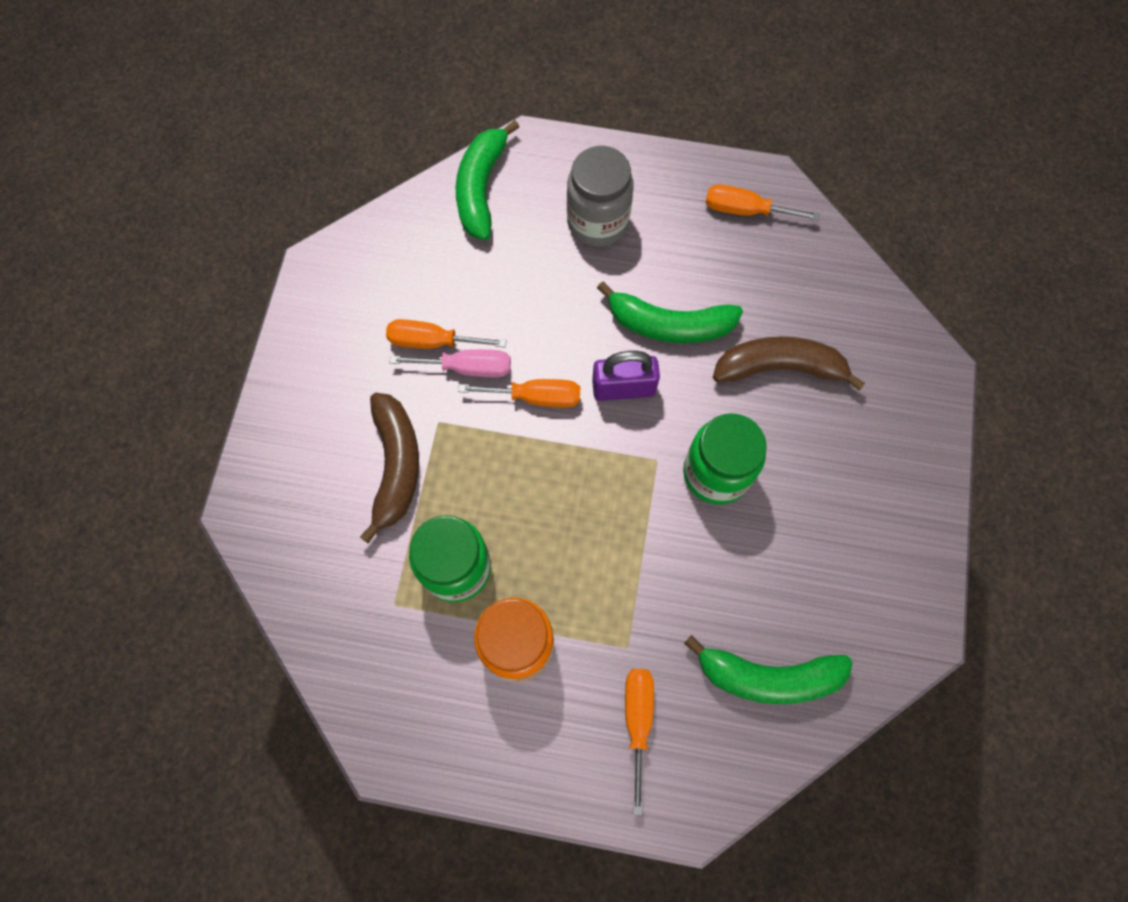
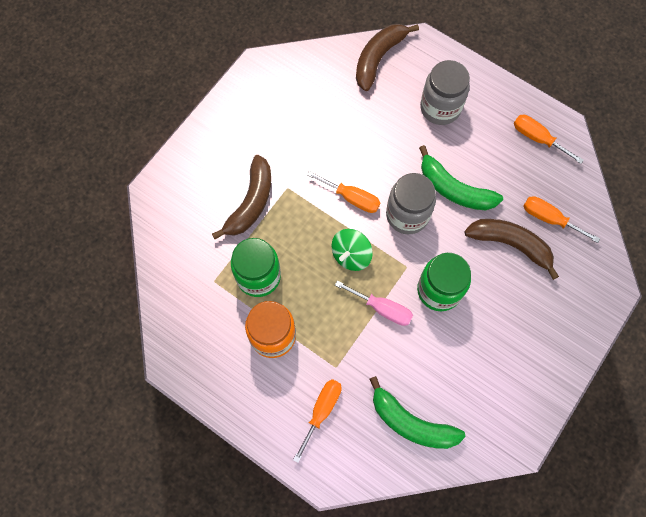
camera: 25 degrees right, 0 degrees up
(432, 341) = (306, 139): orange screwdriver -> orange screwdriver (549, 219)
(467, 368) = (319, 163): pink screwdriver -> pink screwdriver (382, 308)
(481, 188) = (378, 58): green banana -> brown banana
(573, 478) = (351, 255): none -> green spinning top
(623, 388) = (407, 215): purple padlock -> grey jar

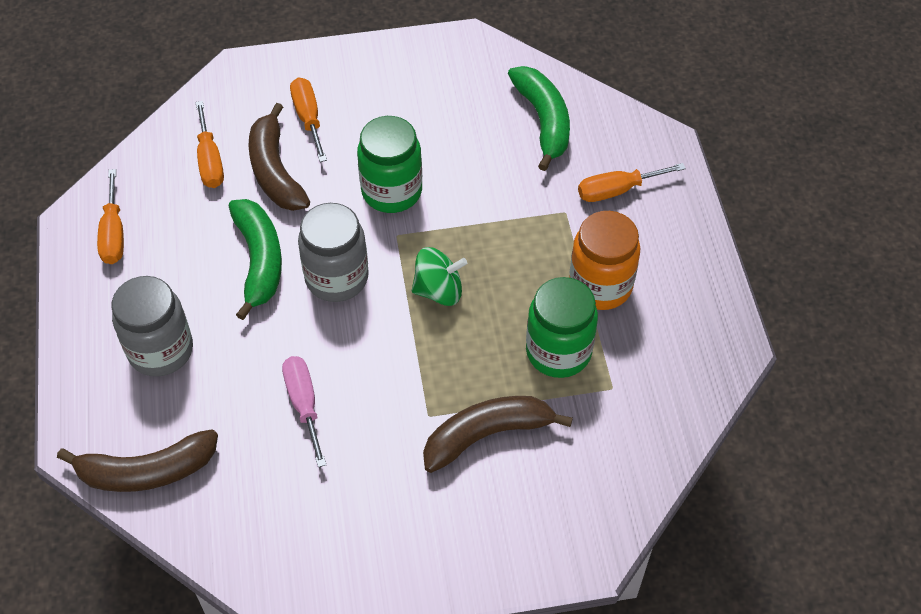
camera: 135 degrees left, 15 degrees down
(351, 198) = (372, 343): orange screwdriver -> orange screwdriver (308, 118)
(382, 308) = (464, 221): pink screwdriver -> pink screwdriver (304, 404)

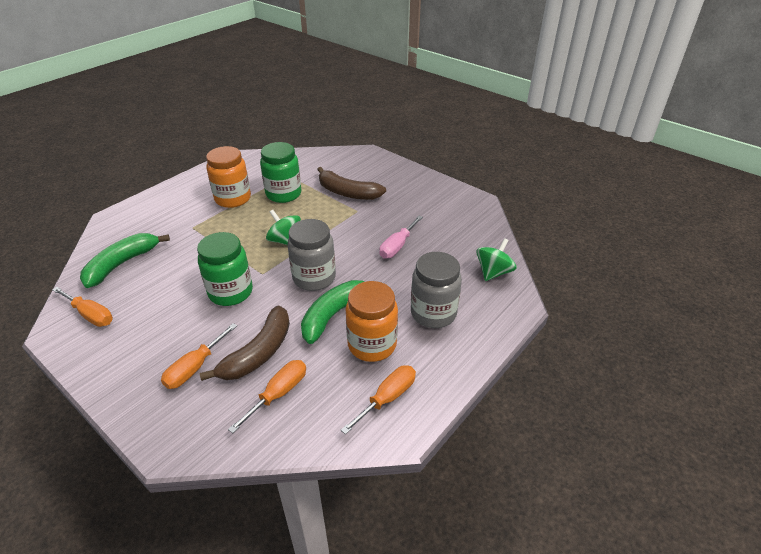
camera: 130 degrees left, 15 degrees down
(146, 471) = (493, 272): brown banana -> green spinning top
(183, 264) = (372, 345): none -> orange jar
(617, 190) = (161, 218): orange screwdriver -> orange screwdriver (90, 315)

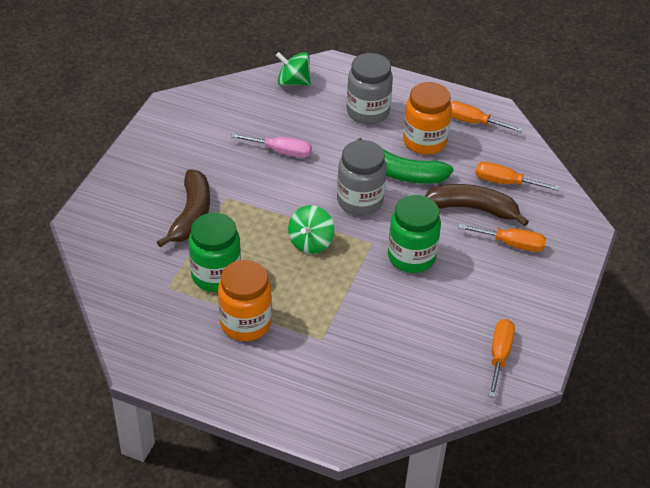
camera: 110 degrees left, 5 degrees up
(122, 264) = (416, 373): green banana -> none

